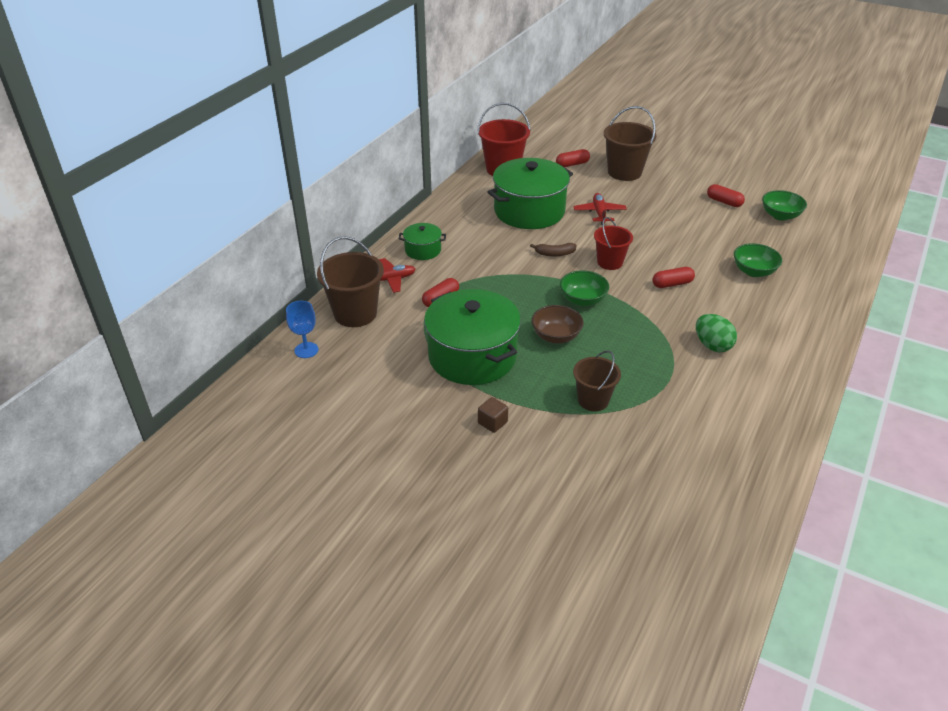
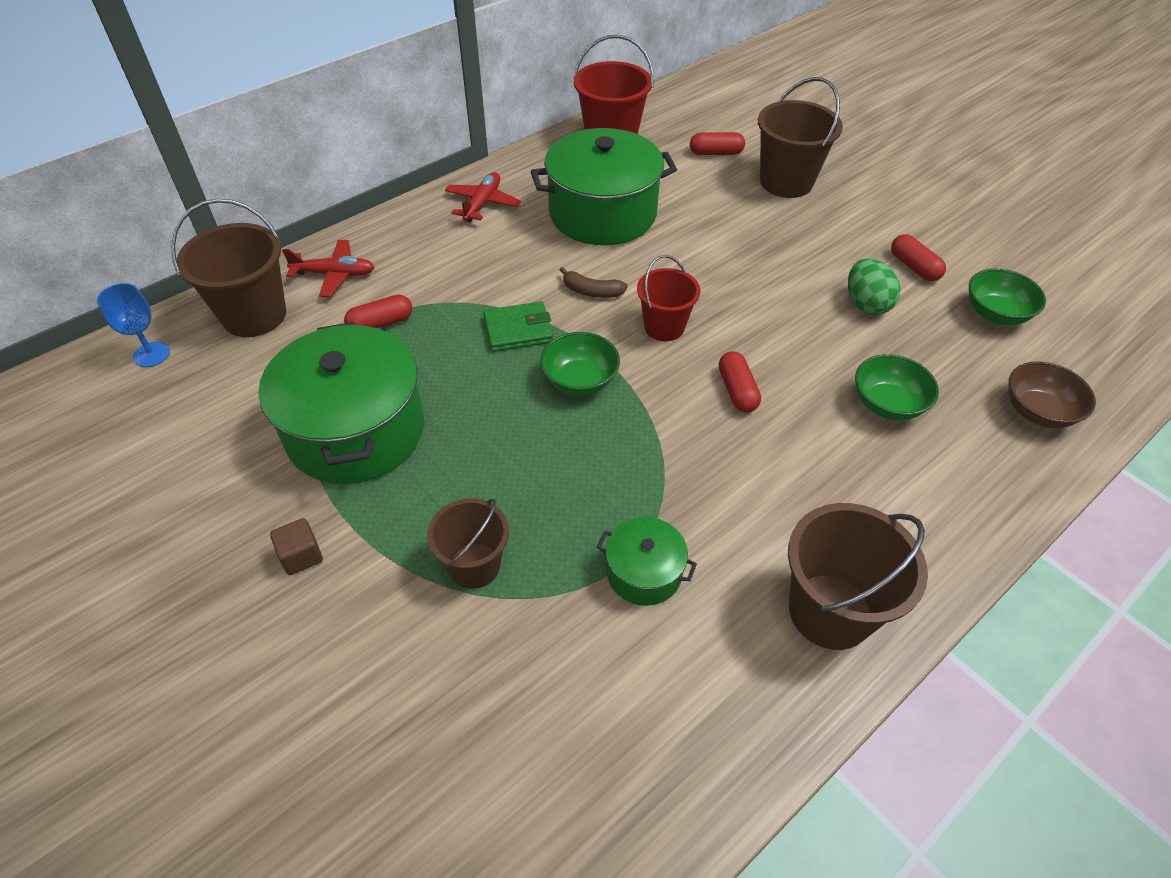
camera: 20 degrees right, 10 degrees up
(423, 250) = (413, 239): green pot -> green pot (644, 572)
(527, 283) = (518, 330): none -> green wallet
(556, 336) = (497, 432): brown bowl -> brown bowl (1037, 411)
(599, 213) = (703, 240): red plane -> red plane (482, 203)
(672, 284) = (737, 390): red capsule -> red capsule turned 75 degrees clockwise
(712, 345) = (731, 523): green egg -> green egg (866, 304)
(786, 369) = (830, 611): none -> brown bucket

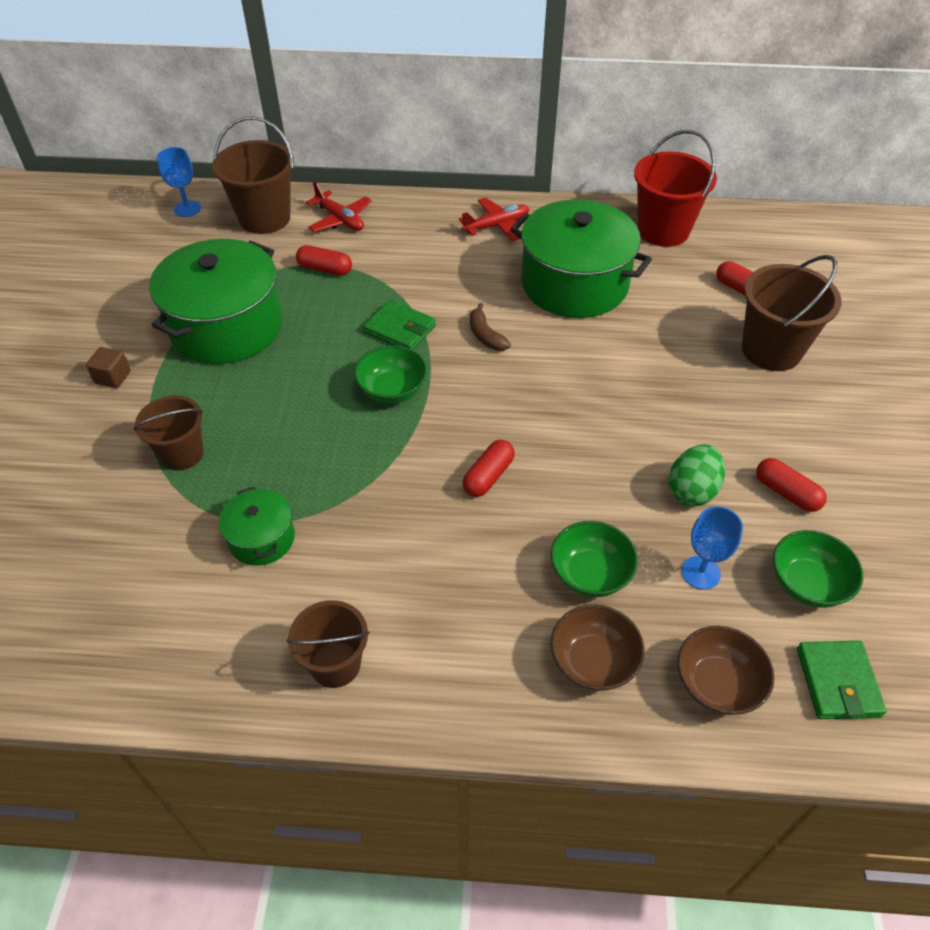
camera: 45 degrees right, 0 degrees up
(664, 327) = (501, 395): red bucket -> none
(830, 611) = (335, 664): brown bucket -> brown bucket, size x0.64
(914, 267) = (786, 493): red capsule -> red capsule turned 60 degrees counterclockwise
(940, 352) = (701, 573): none -> blue goblet
(965, 458) = (593, 661): none -> brown bowl
(1082, 358) = (837, 682): none -> green wallet

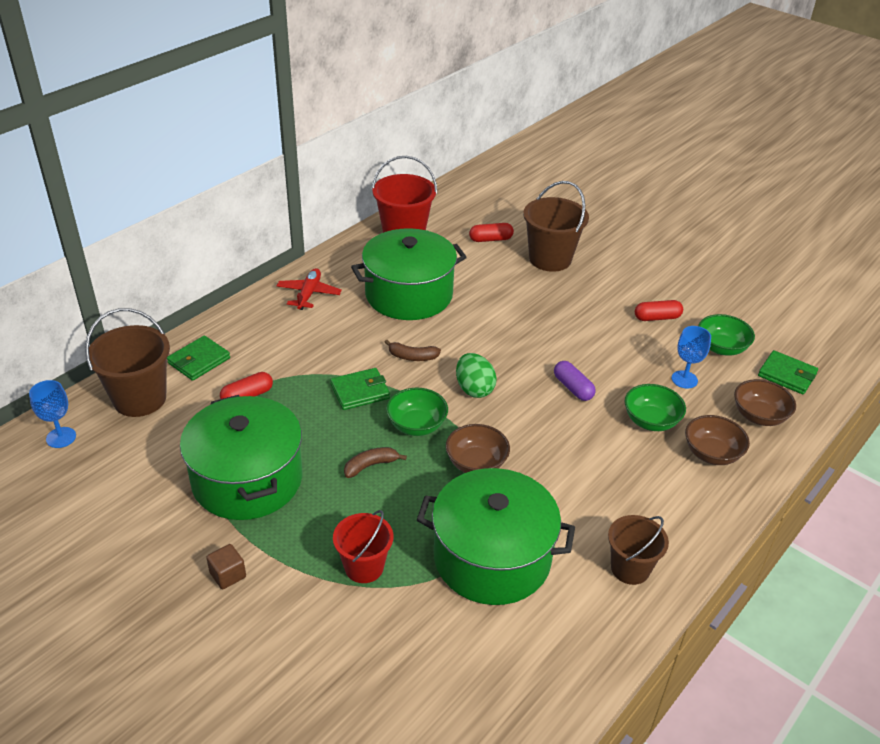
camera: 55 degrees left, 10 degrees down
(182, 454) = (364, 567): brown bucket -> red bucket
(262, 538) = (492, 558): green pot -> green pot, size x2.08
(310, 389) = (370, 465): none -> brown banana
(340, 219) = (199, 361): red plane -> green wallet
(380, 460) = (476, 463): none -> brown bowl
(488, 476) = (538, 421): red capsule -> none
(572, 478) = (573, 388): none -> purple capsule
(692, 490) = (625, 349): green egg -> green egg (474, 389)

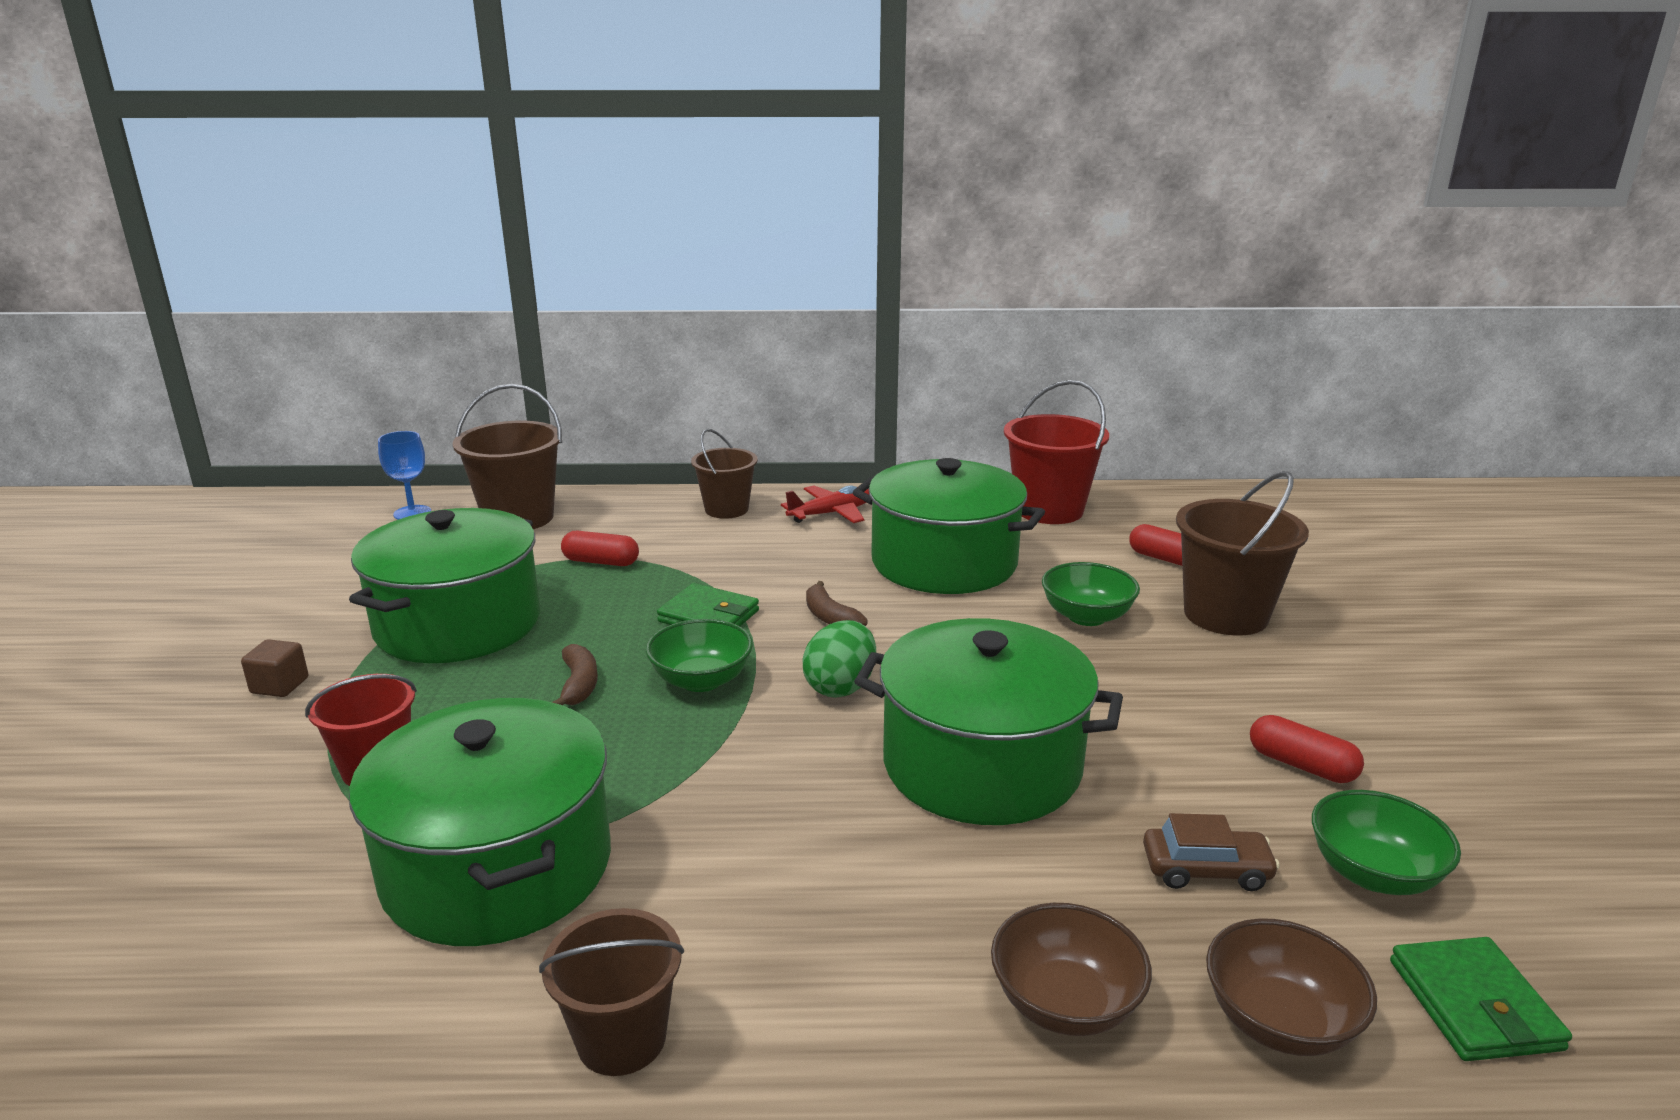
camera: 50 degrees right, 15 degrees down
(199, 361) = (621, 515): green wallet -> none
(250, 322) = (726, 509): none -> brown bucket
(370, 465) = (579, 685): brown banana -> brown banana turned 60 degrees clockwise
(476, 463) = (687, 759): brown bowl -> none
(573, 388) = (981, 765): purple capsule -> green pot
(651, 421) = (1034, 882): green bowl -> green bowl (1086, 616)
(684, 379) = (1206, 870): blue goblet -> brown car

